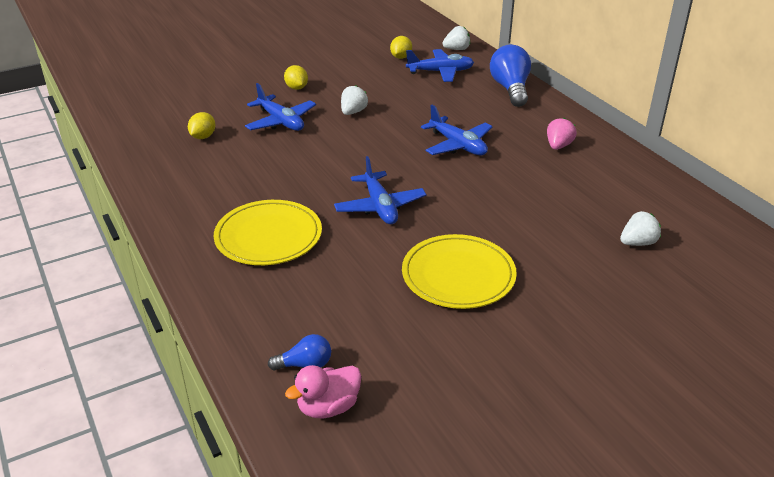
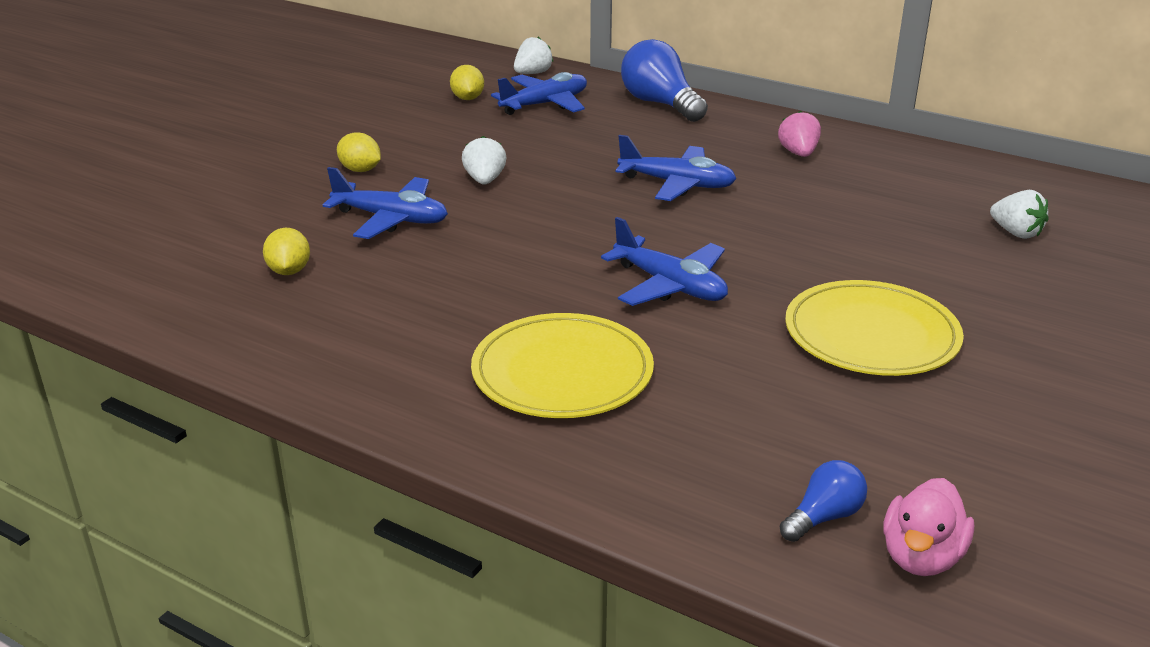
camera: 30 degrees left, 5 degrees down
(637, 243) = (1016, 233): white strawberry -> white strawberry turned 105 degrees clockwise

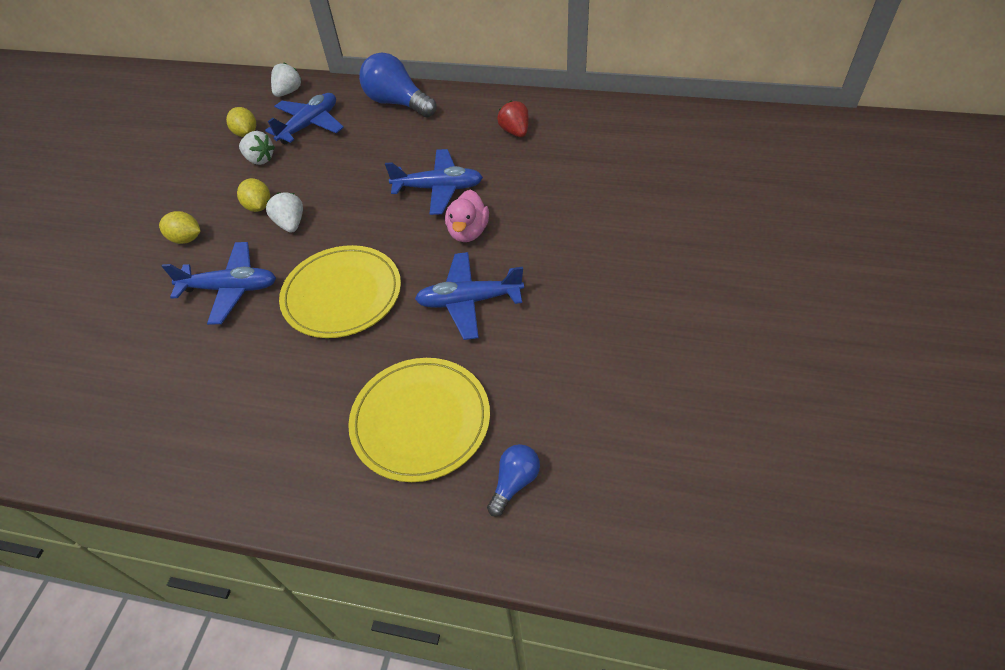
camera: 15 degrees left, 20 degrees up
(289, 271) = (167, 373): yellow lemon -> yellow lemon (259, 207)
(670, 285) = (469, 301): blue plane -> blue plane turned 150 degrees clockwise
(798, 153) = (515, 132): pink strawberry -> red strawberry
(824, 517) = (653, 511): blue light bulb -> blue light bulb (514, 482)
(871, 334) = (626, 310): yellow plate -> yellow plate (342, 294)
(921, 557) = (730, 528): pink duck -> pink duck (468, 232)
(1016, 233) = (688, 176): white strawberry -> white strawberry (260, 159)

